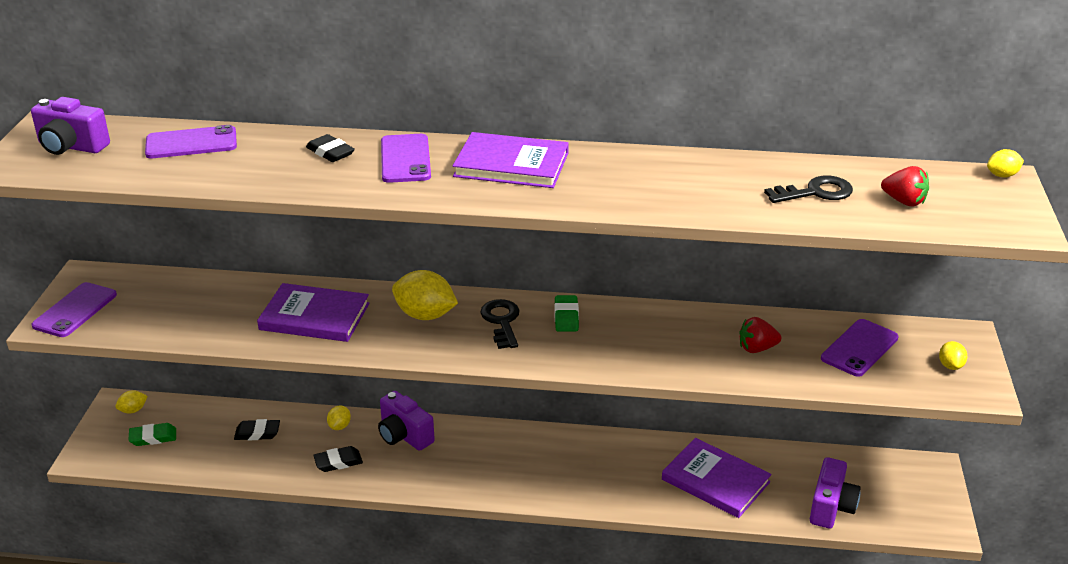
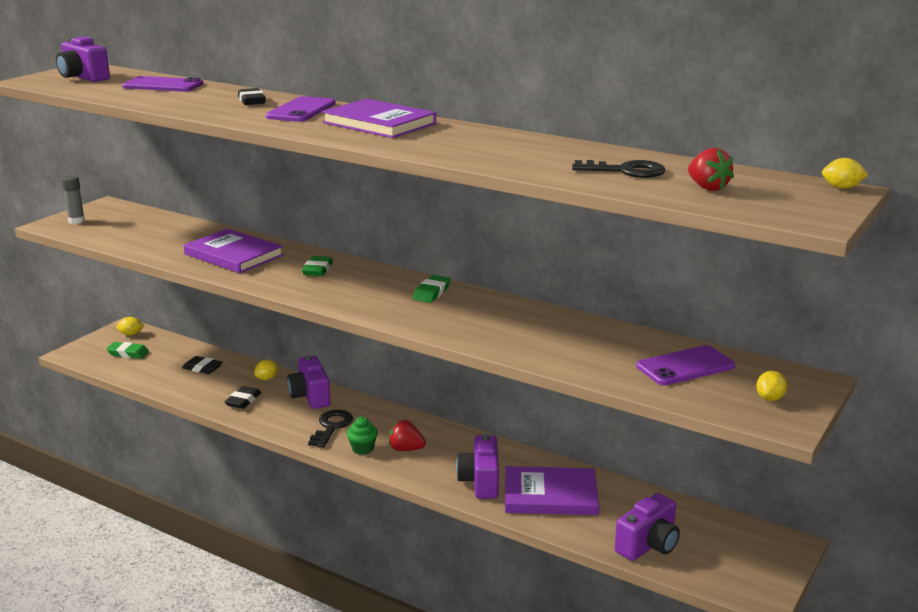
camera: 25 degrees right, 10 degrees down
(75, 310) = (76, 221): purple phone -> grey glue stick
(338, 462) = (243, 400): black eraser -> black eraser turned 75 degrees counterclockwise
(425, 315) = (317, 270): yellow lemon -> green eraser
(501, 321) = (374, 285): black key -> black key (331, 427)
(508, 484) = (362, 449): none -> green cupcake
(645, 486) = (480, 481): none -> purple camera
(715, 481) = (550, 495): purple book -> purple book turned 60 degrees counterclockwise
(757, 348) = (581, 346): red strawberry -> red strawberry (406, 449)

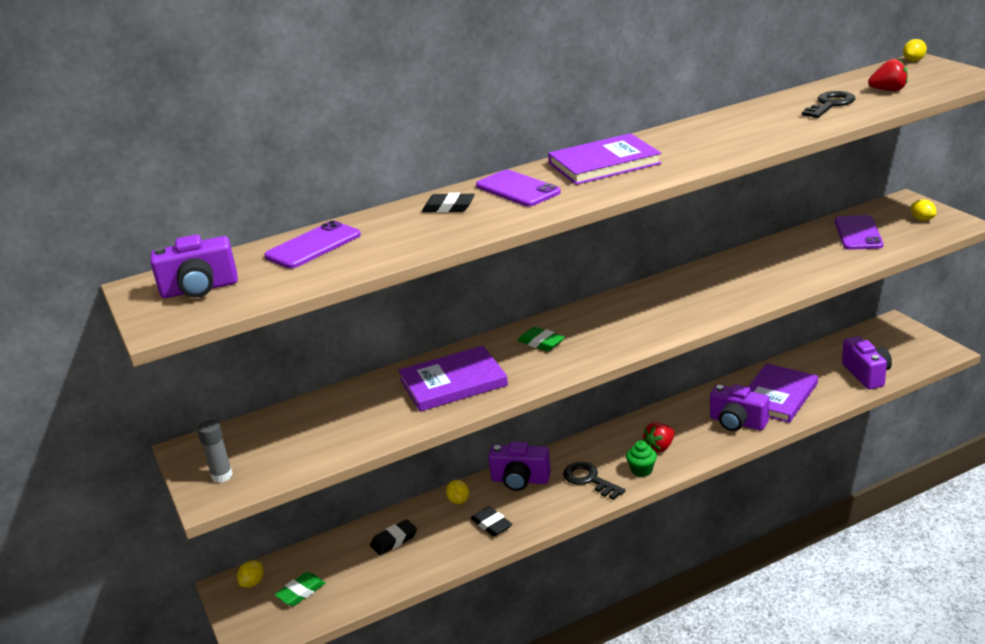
camera: 55 degrees left, 5 degrees up
(431, 293) = (646, 298): green eraser -> none

